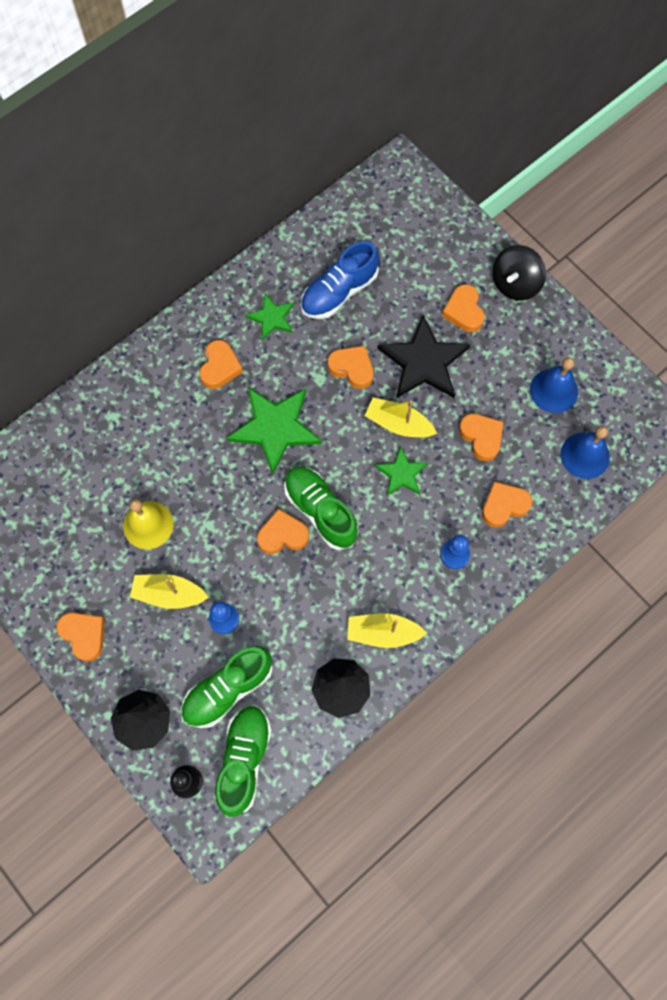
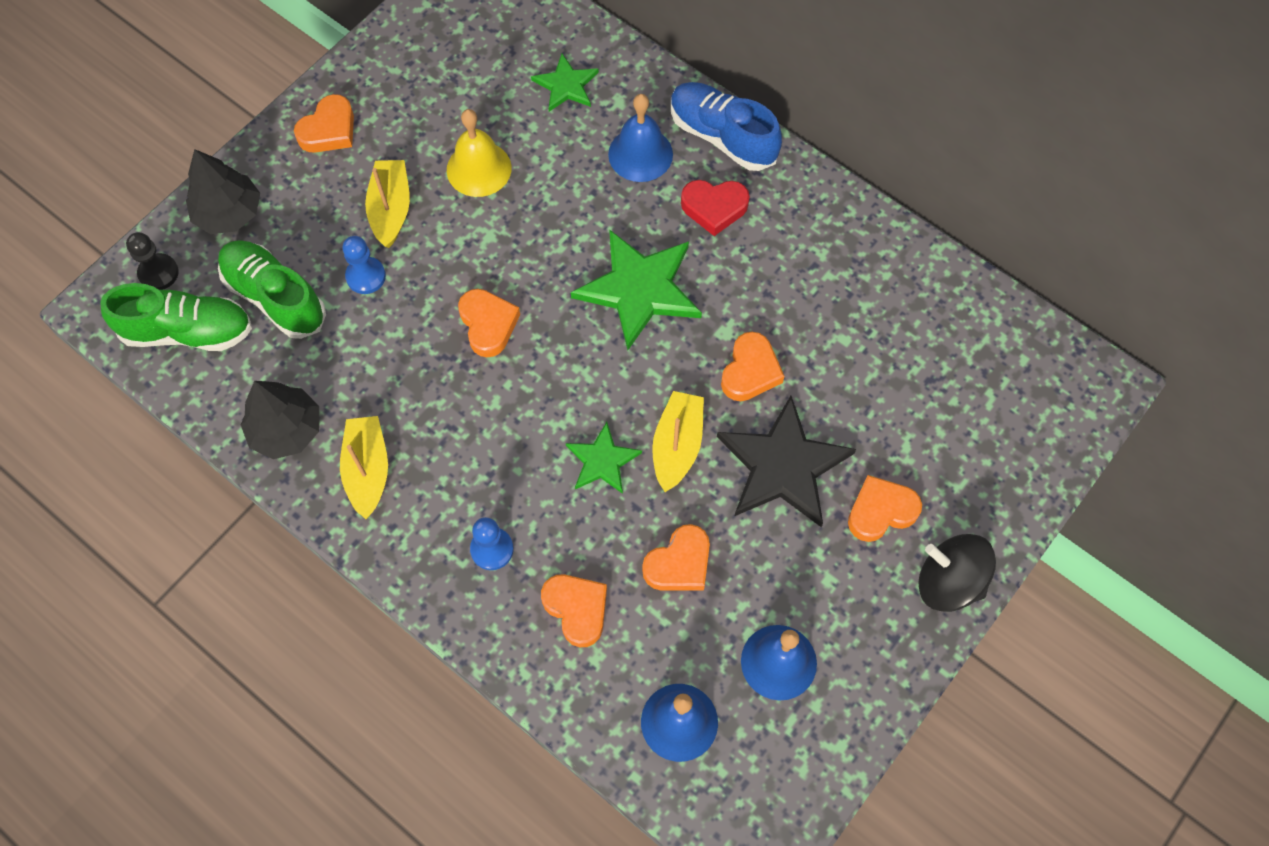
camera: 80 degrees right, 5 degrees down
(163, 408) = (640, 154): none -> blue bell
(220, 367) = (714, 208): orange heart -> red heart
(271, 317) = (804, 256): green star -> green star (566, 85)
(320, 511) = (529, 365): green shoe -> none
(339, 292) = (866, 335): blue shoe -> blue shoe (722, 136)

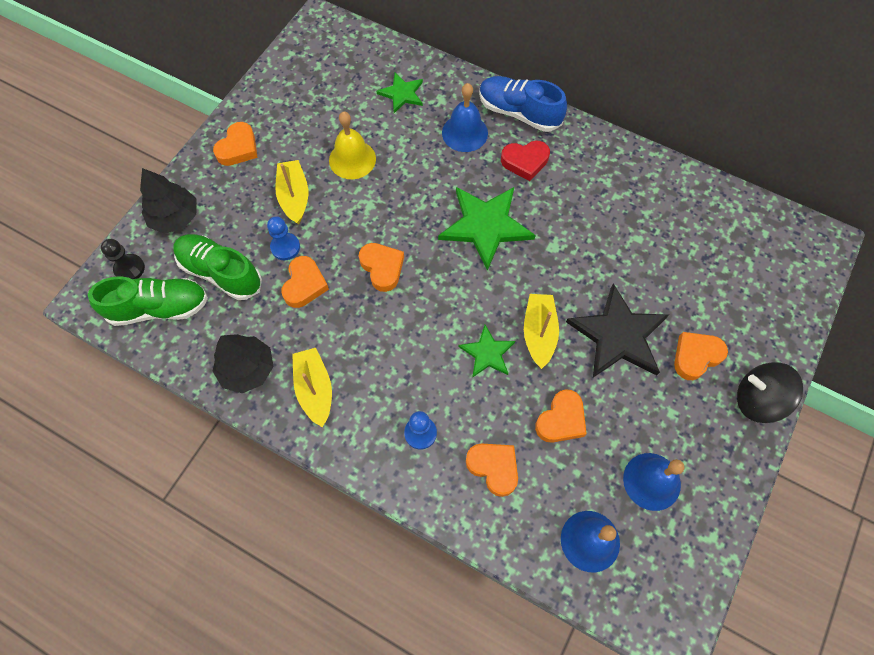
camera: 10 degrees left, 0 degrees up
(750, 371) = (578, 271): orange heart -> orange heart (304, 284)

